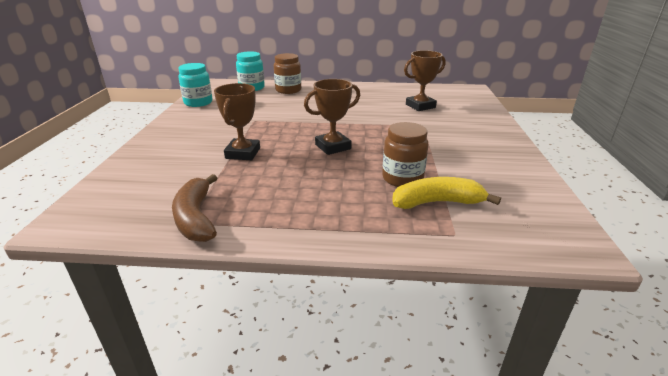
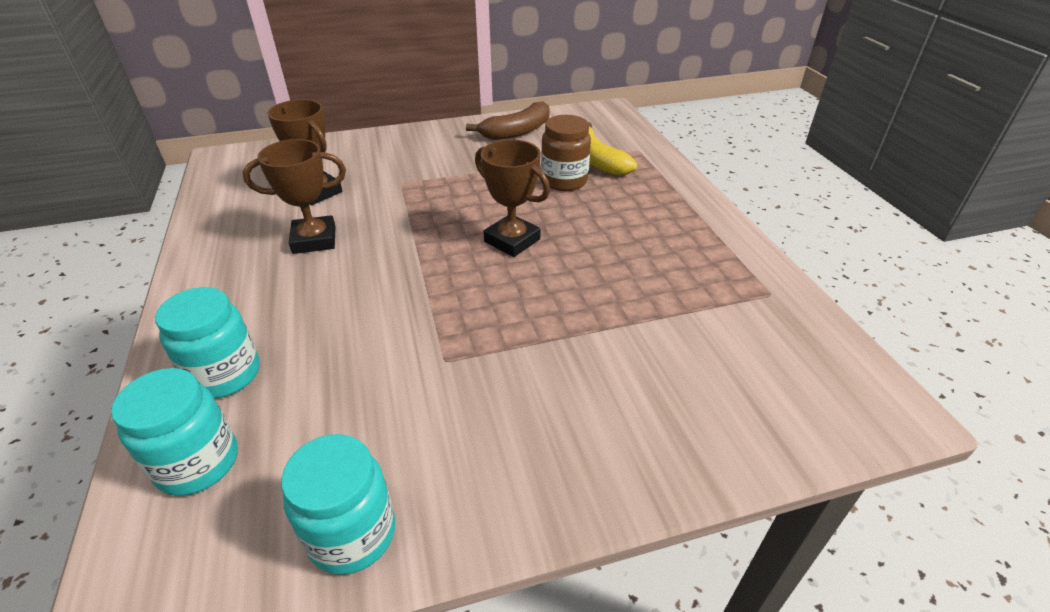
camera: 110 degrees left, 10 degrees up
(196, 218) = (759, 292): brown banana -> brown banana (517, 131)
(243, 153) = (586, 319): brown trophy -> brown trophy (314, 240)
(288, 90) = (225, 375): brown jar -> turquoise jar

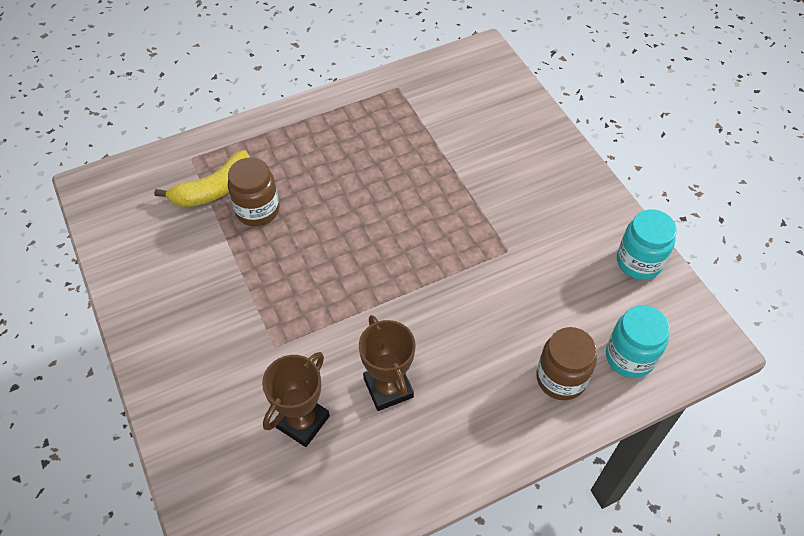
camera: 100 degrees left, 15 degrees up
(225, 375) = (561, 378): turquoise jar -> brown jar
(512, 240) = (362, 235): brown trophy -> none
(517, 131) = (148, 263): brown banana -> none

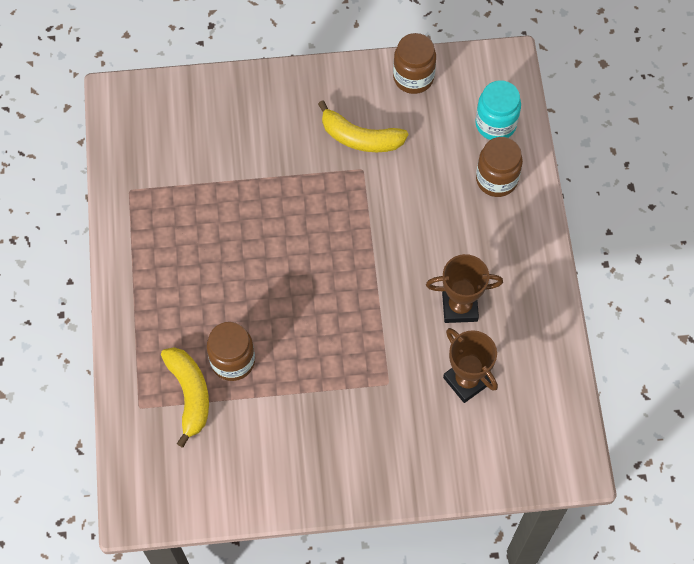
camera: 70 degrees left, 10 degrees up
(542, 237) = (360, 138): none -> yellow banana
(639, 262) = (413, 77): turquoise jar -> brown jar

